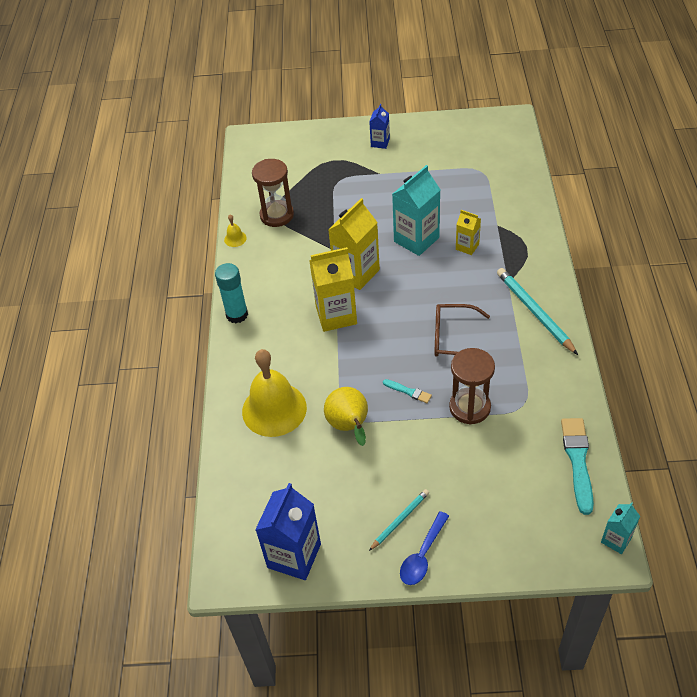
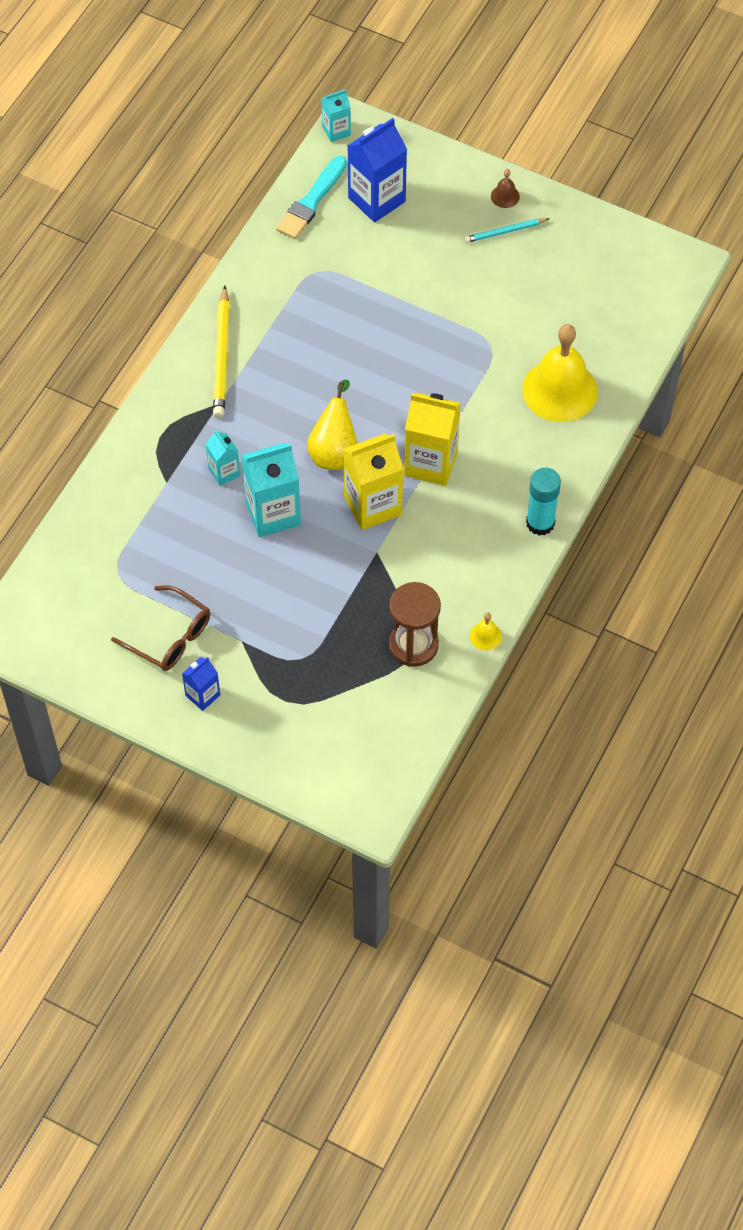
camera: 155 degrees left, 10 degrees up
(294, 556) = (616, 249): blue carton -> blue carton (376, 200)
(349, 426) = (495, 335): yellow pear -> yellow pear (334, 451)
(408, 391) = (414, 340): turquoise brush -> none
(422, 555) = (505, 196): blue spoon -> brown bell
(453, 338) = (327, 371): brown glasses -> brown glasses (170, 637)
(467, 246) = (224, 472): yellow carton -> turquoise carton
(470, 407) = (368, 294): brown hourglass -> none
(534, 312) = (222, 356): turquoise pencil -> yellow pencil

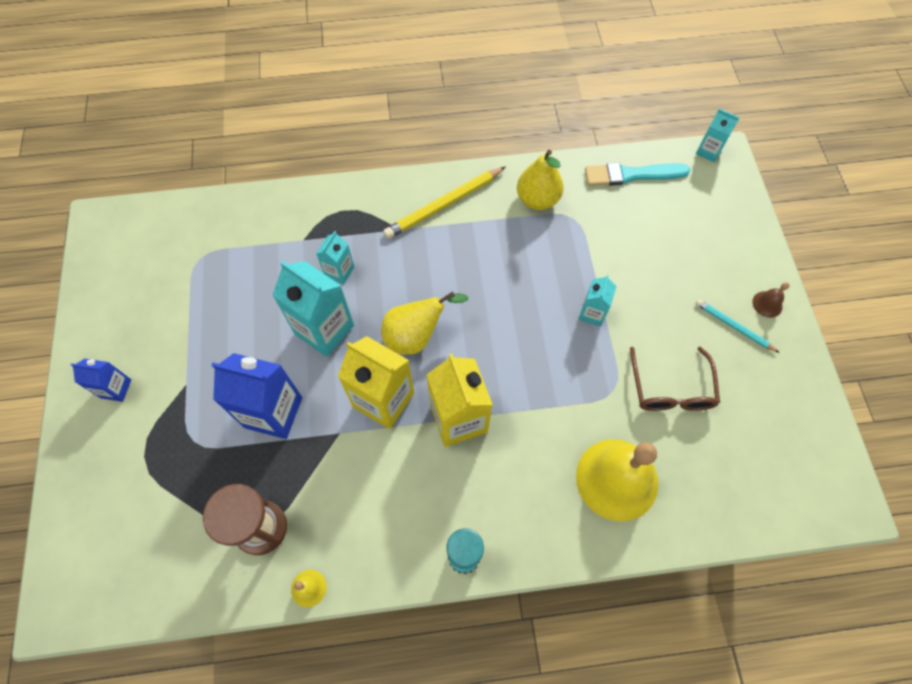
camera: 55 degrees right, 5 degrees up
(170, 637) = (160, 330): brown glasses -> brown glasses (671, 389)
(276, 284) = (537, 199): none -> yellow pear
(376, 200) = (674, 216): blue carton -> blue carton (273, 412)
(416, 316) = (592, 313): none -> turquoise carton

